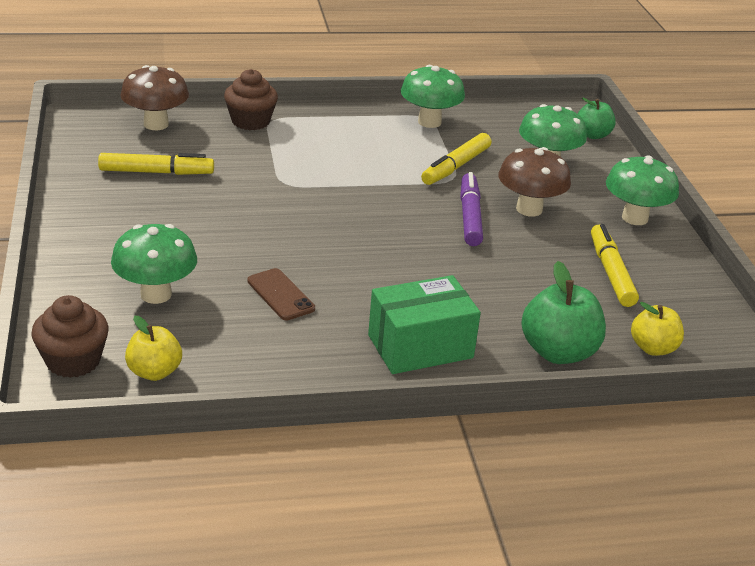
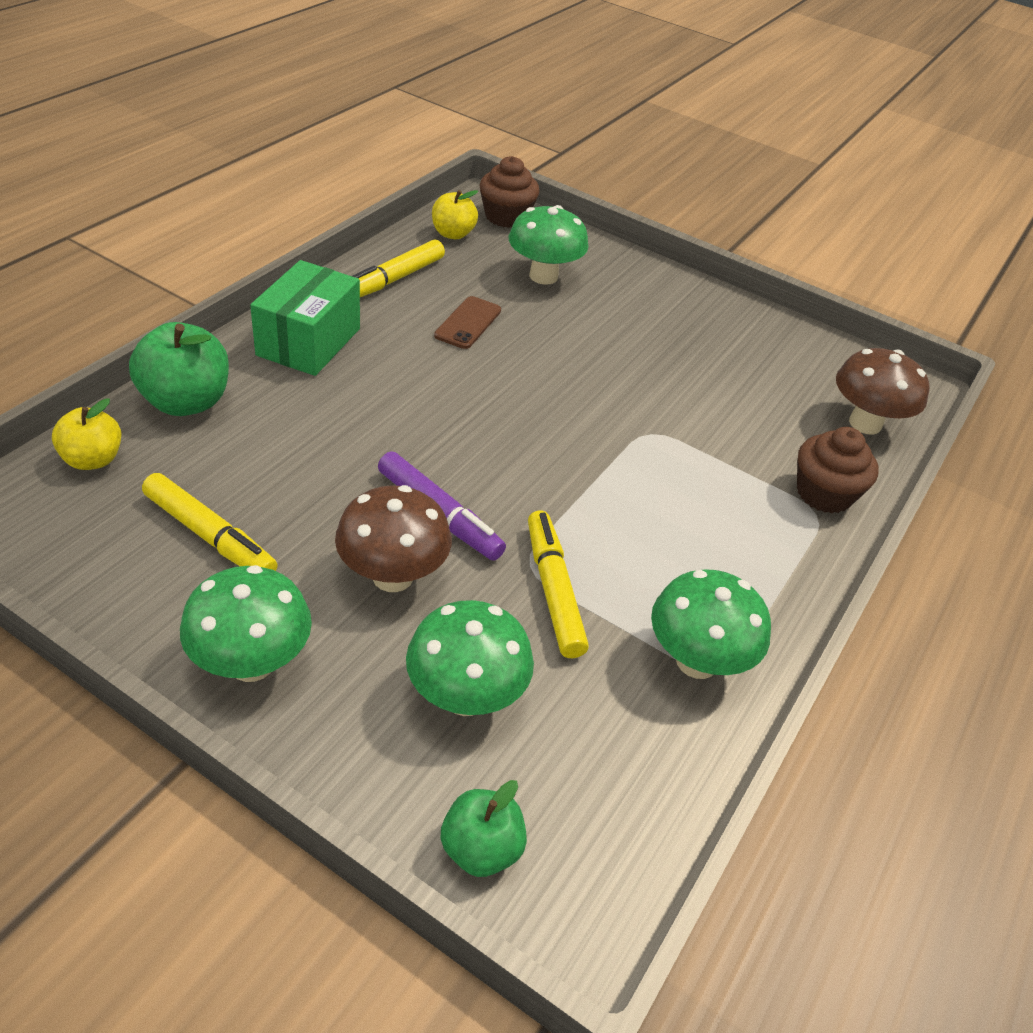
camera: 130 degrees right, 10 degrees up
(156, 172) = (749, 371): yellow marker -> yellow marker (393, 279)
(280, 295) = (468, 323): brown phone -> brown phone turned 75 degrees counterclockwise

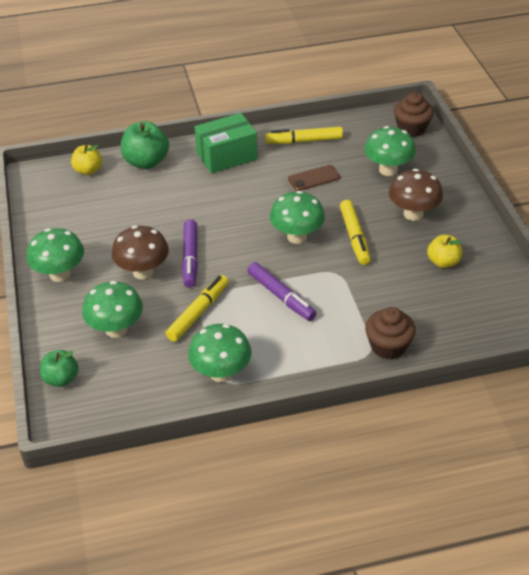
camera: 50 degrees right, 0 degrees up
(210, 536) = (96, 221): yellow marker -> yellow marker (354, 237)
(453, 234) = (367, 127): yellow apple -> yellow apple (443, 262)
(544, 409) = (297, 236): none -> green mushroom
(629, 501) = (281, 296): none -> purple marker
(865, 423) = (468, 328): brown mushroom -> brown mushroom (413, 214)

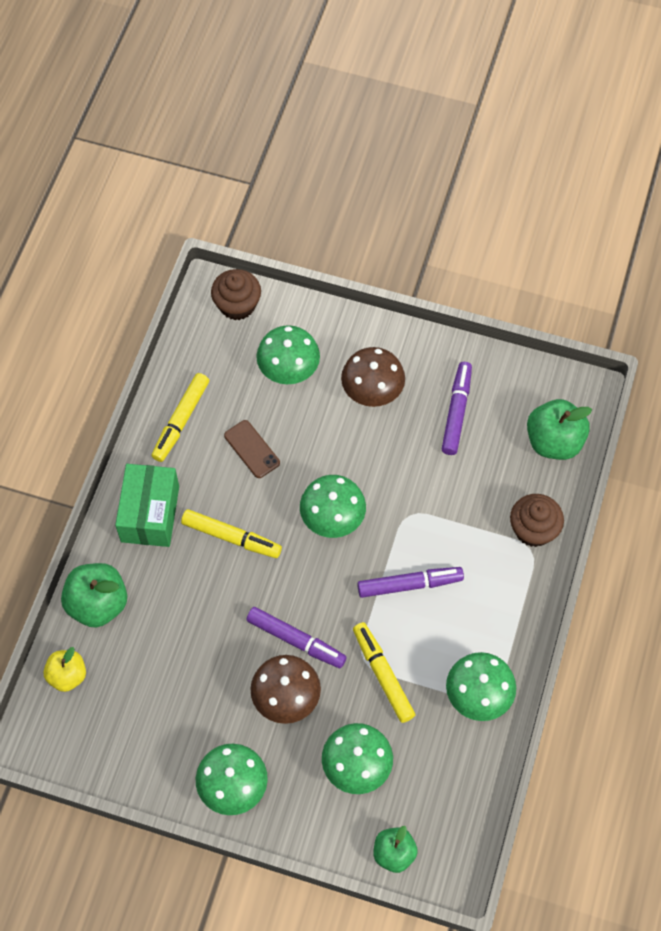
camera: 60 degrees left, 20 degrees up
(314, 178) = (252, 449): brown phone -> brown phone turned 45 degrees counterclockwise
(354, 237) = (369, 467): yellow marker -> yellow marker (231, 537)
(443, 262) = (456, 412): yellow apple -> purple marker
(475, 326) = (554, 441): none -> green apple

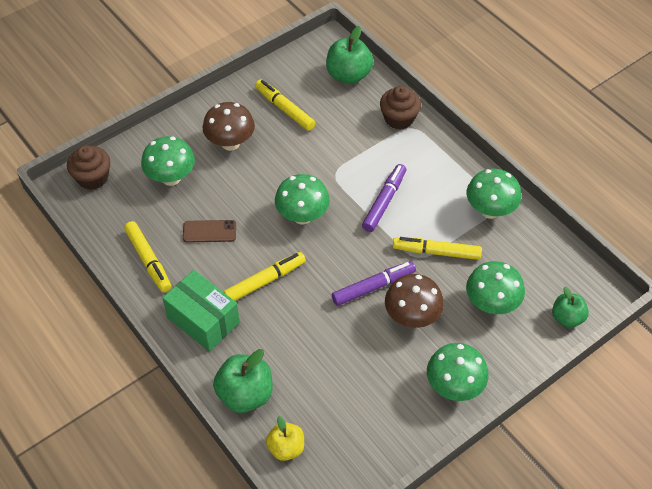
camera: 55 degrees left, 10 degrees down
(456, 412) = (284, 109): purple marker -> yellow marker

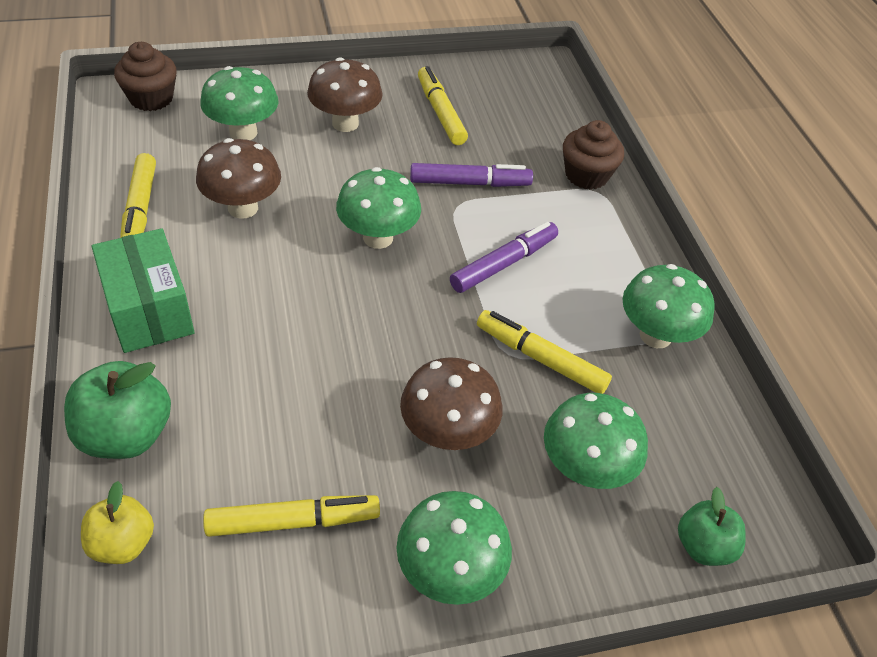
camera: 20 degrees right, 5 degrees down
(209, 231) = (243, 208): brown phone -> brown mushroom
(265, 281) = (269, 295): yellow marker -> yellow marker (293, 521)
(348, 75) = (548, 106): green apple -> none
(373, 287) = (416, 367): purple marker -> purple marker (470, 183)

